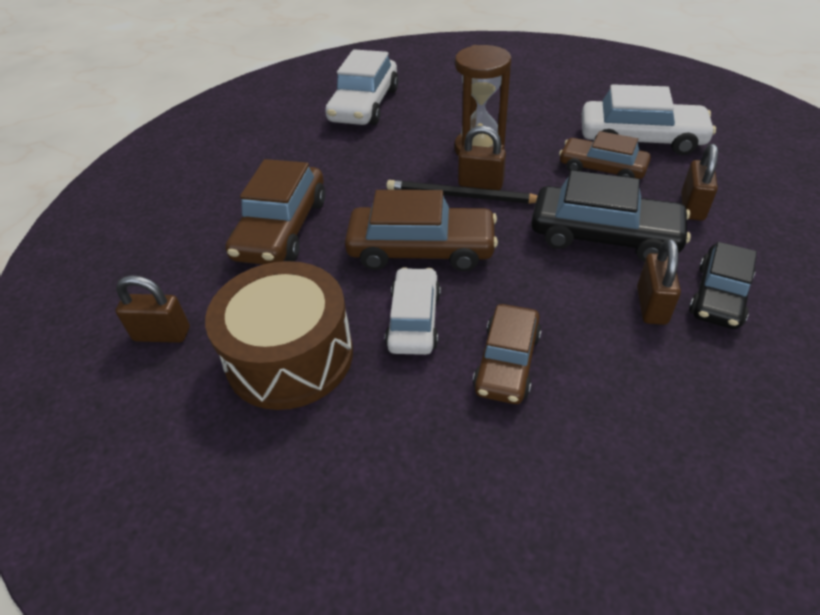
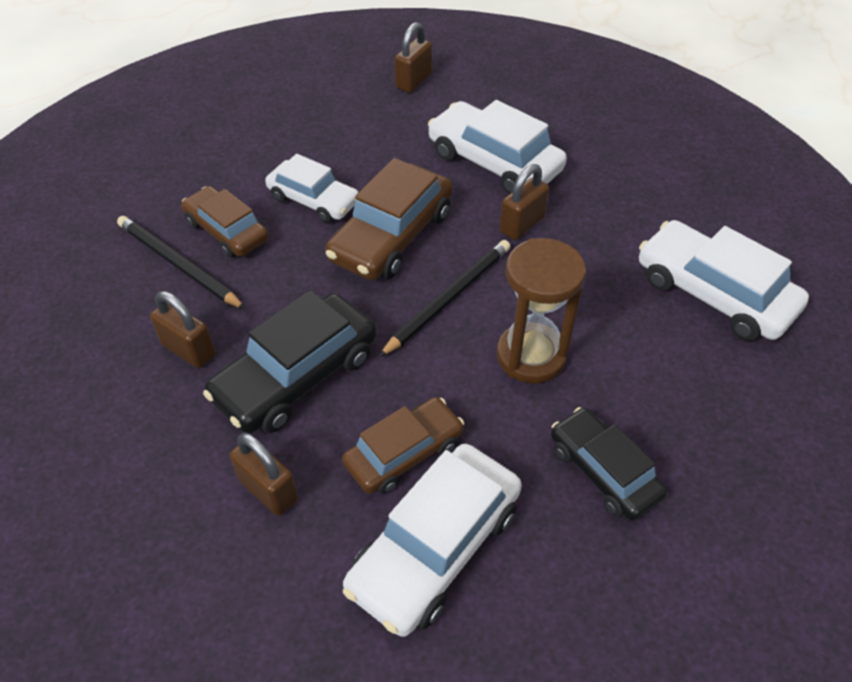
camera: 115 degrees right, 5 degrees up
(282, 228) = (494, 162): brown car -> white car
(290, 356) = (338, 130): brown drum -> none
(480, 184) = (459, 323): brown padlock -> brown padlock (522, 224)
(580, 373) = (178, 264): none -> black pencil
(719, 296) = (150, 407): black car -> black car (604, 471)

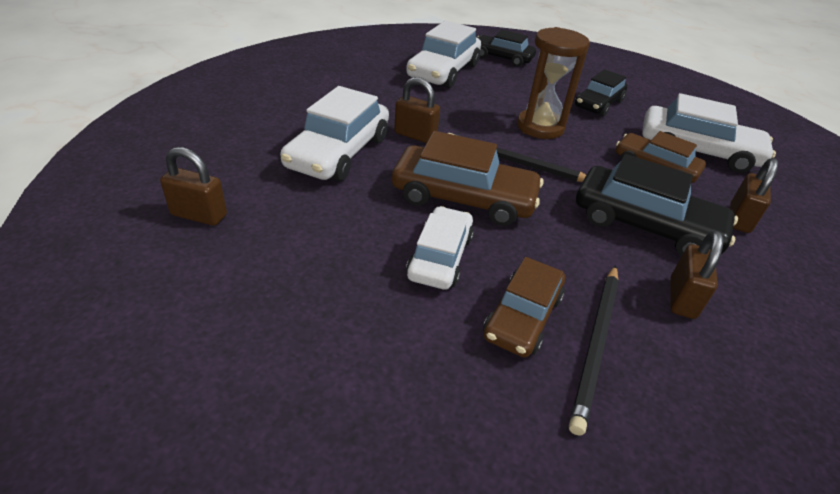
camera: 110 degrees left, 10 degrees down
(788, 391) = (502, 57): none -> black car

